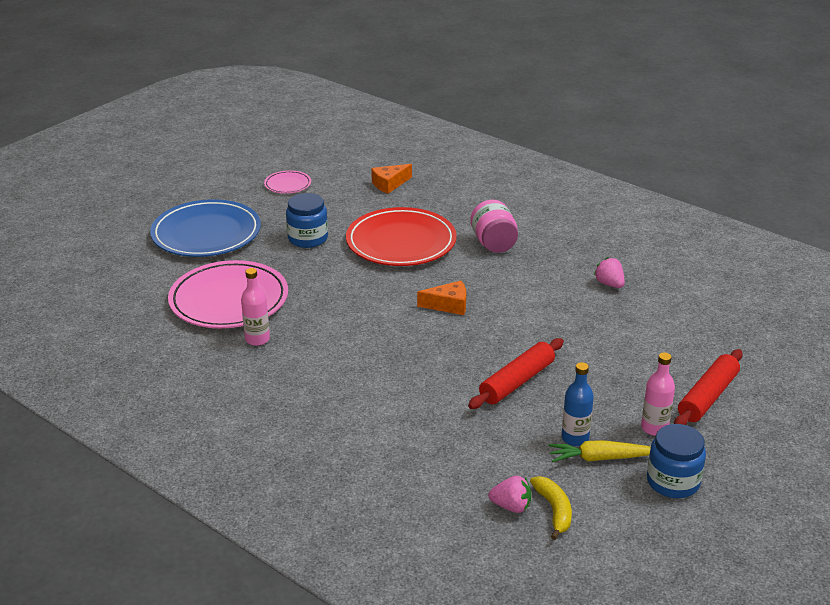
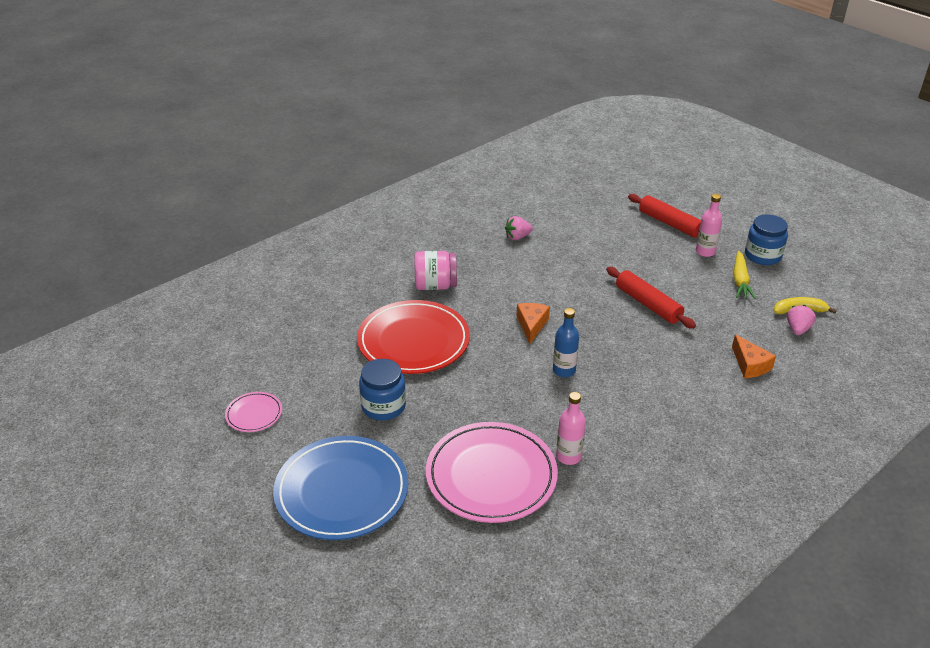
camera: 80 degrees left, 5 degrees up
(389, 184) = (292, 336): orange cheese -> orange cheese (750, 365)
(575, 438) = (718, 288): blue bottle -> blue bottle (564, 370)

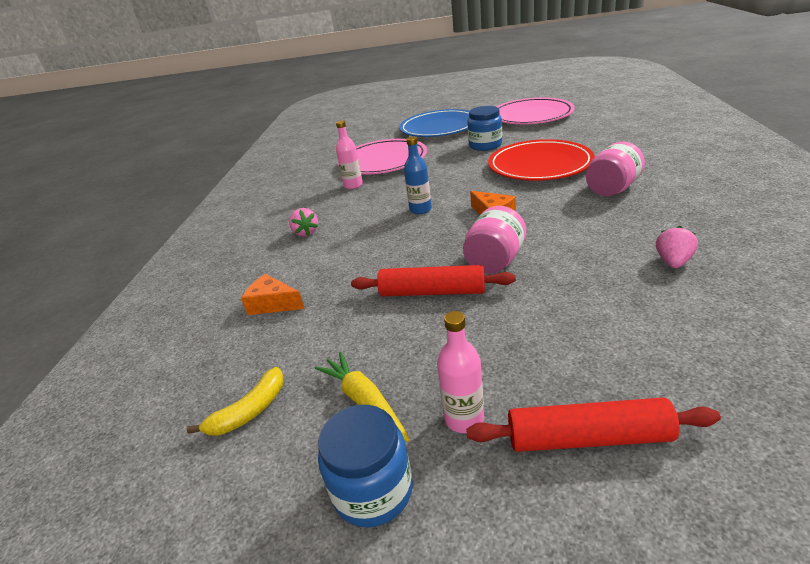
camera: 140 degrees right, 5 degrees down
(254, 414) = (531, 116): pink plate -> pink plate, size x2.17
(589, 296) = (495, 261): none -> pink jar
(797, 329) = (239, 379): pink strawberry -> pink strawberry (306, 232)

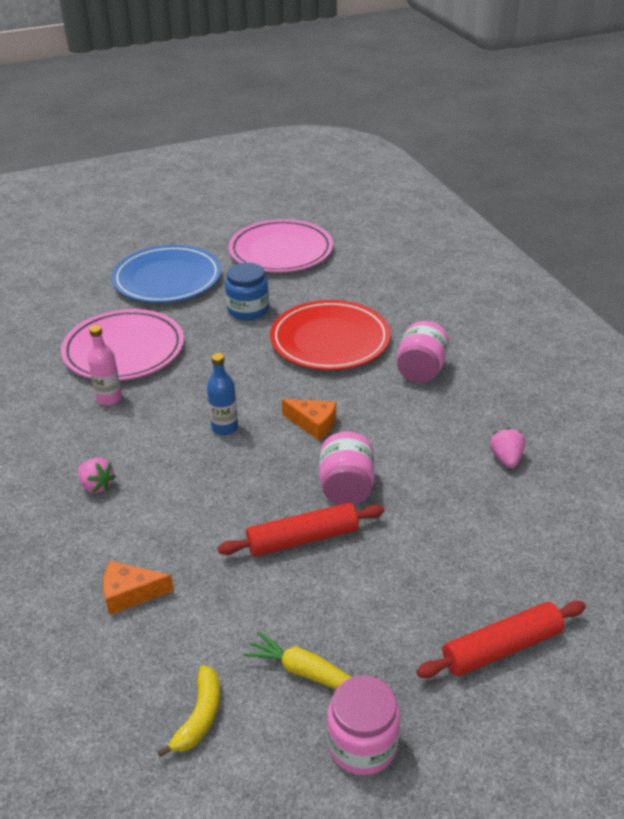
camera: 30 degrees left, 5 degrees up
(373, 490) = (362, 745): blue jar -> pink jar
(464, 419) = (402, 662): pink bottle -> none

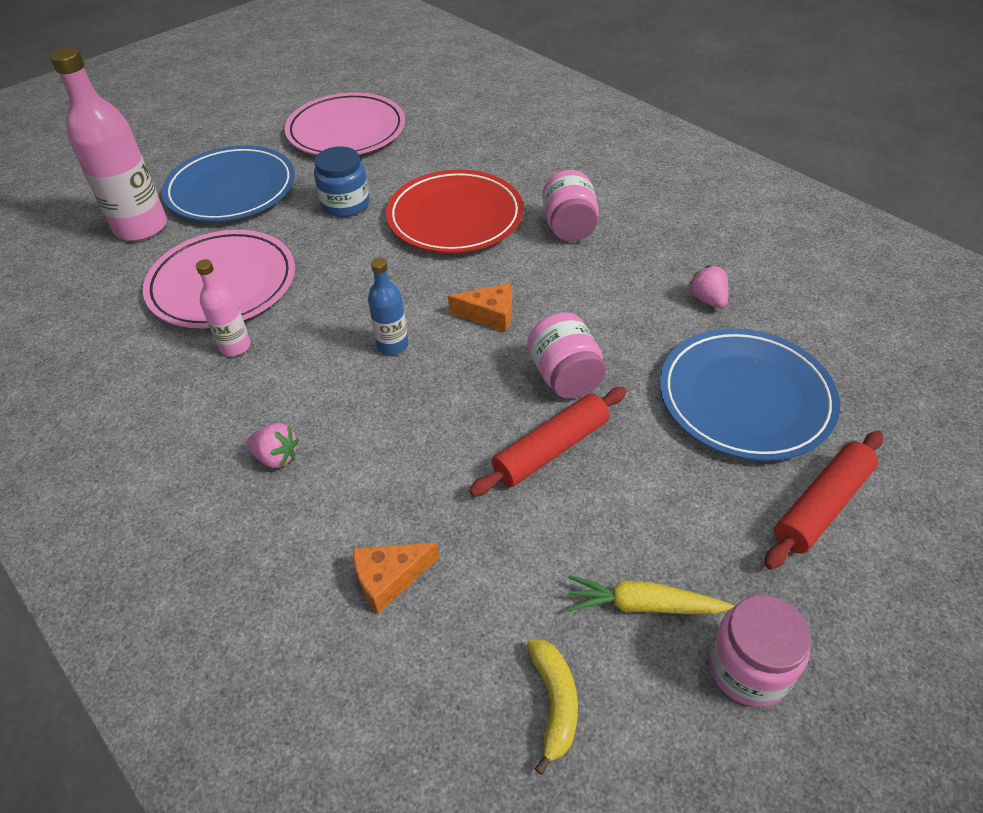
camera: 20 degrees left, 10 degrees up
(87, 293) = (141, 227): none -> pink bottle
(489, 546) = (745, 398): none -> blue plate

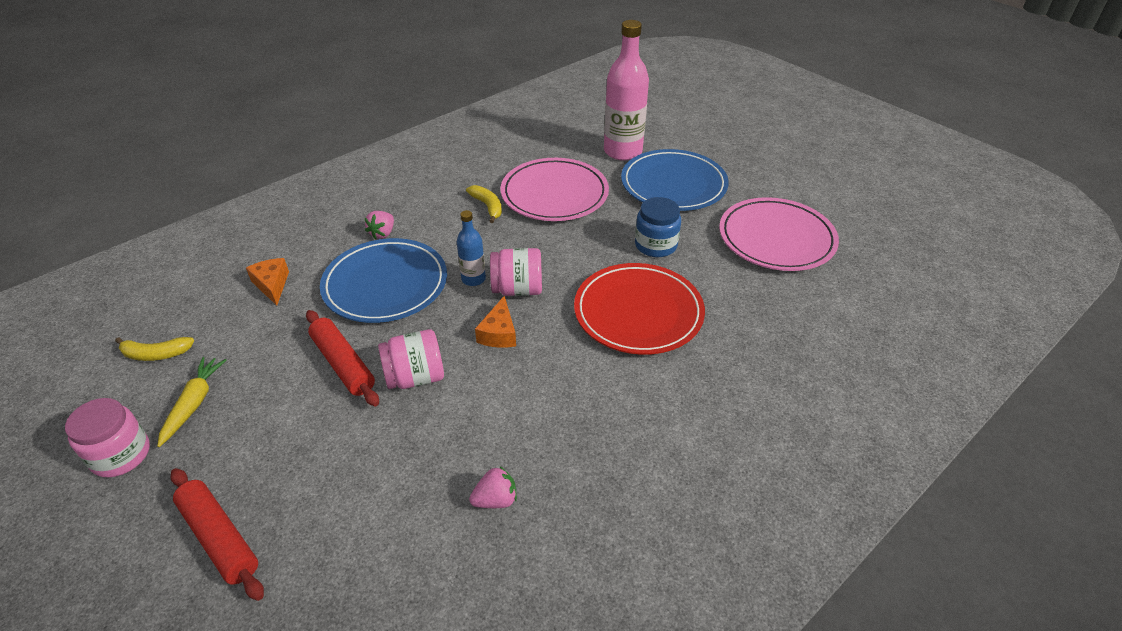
camera: 90 degrees right, 5 degrees down
(235, 346) = (488, 206): pink bottle -> yellow banana
(569, 227) = (622, 395): pink jar -> pink jar (517, 289)
(745, 398) = (355, 505): blue plate -> blue plate (385, 284)

